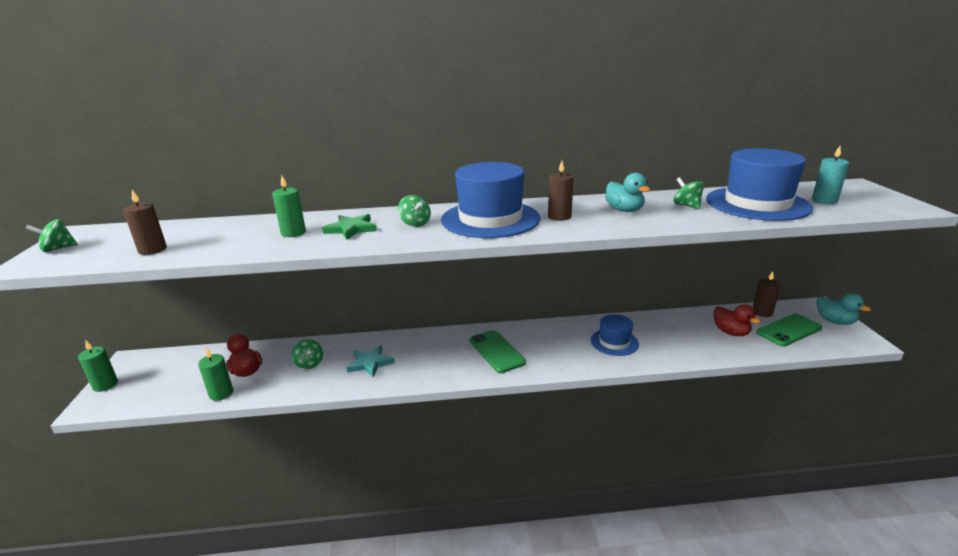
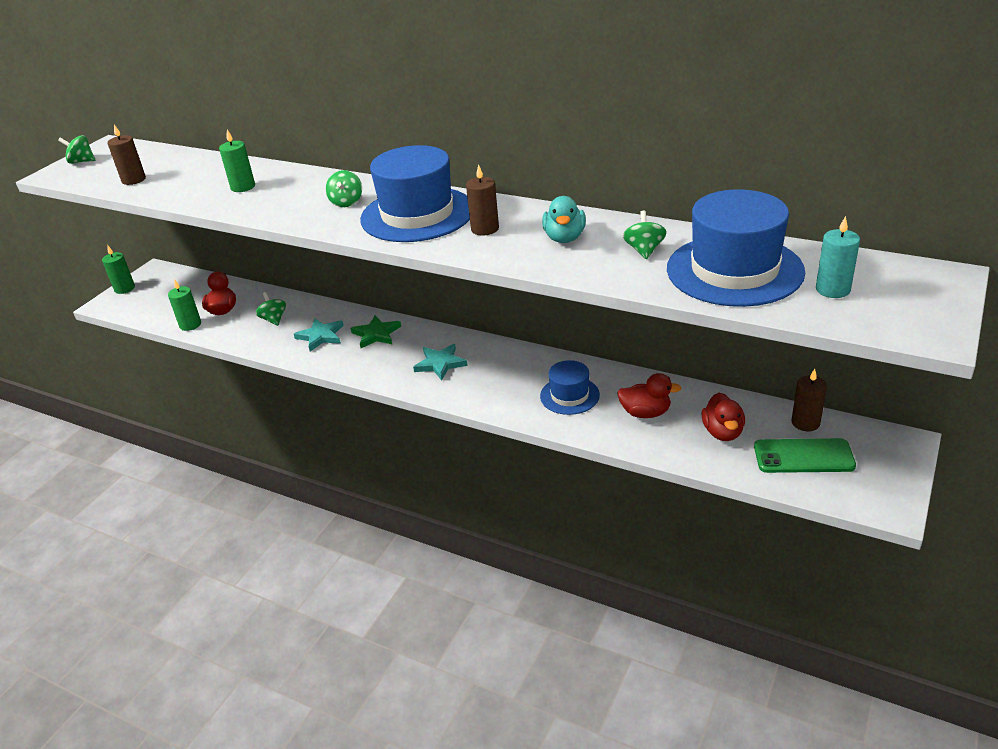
camera: 35 degrees right, 10 degrees up
(309, 364) = (274, 319): green spinning top -> green spinning top turned 150 degrees clockwise
(351, 229) = (289, 195): green star -> green star (376, 334)
(496, 351) = (440, 363): green phone -> turquoise star
(674, 336) = (645, 413): none -> red duck
(835, 321) = (890, 469): turquoise duck -> none

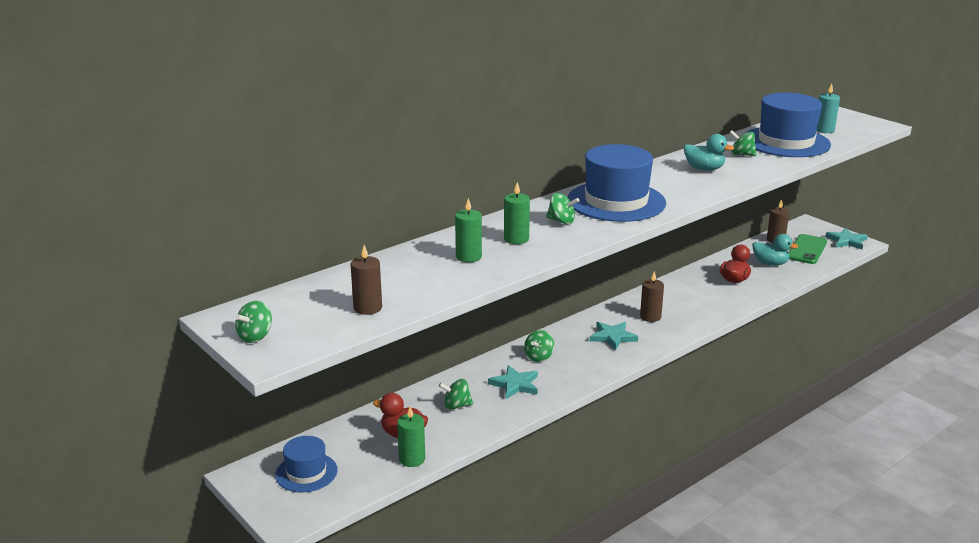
camera: 70 degrees left, 10 degrees down
(124, 288) = (264, 502): green candle -> green candle (516, 239)
(376, 334) = (539, 357): green star -> green spinning top
(485, 229) = (666, 186): brown candle -> brown candle (650, 317)
(569, 395) = (696, 298): blue hat -> blue hat (306, 472)
(722, 432) = (770, 263): red duck -> turquoise duck
(880, 491) = (846, 241): none -> turquoise star

